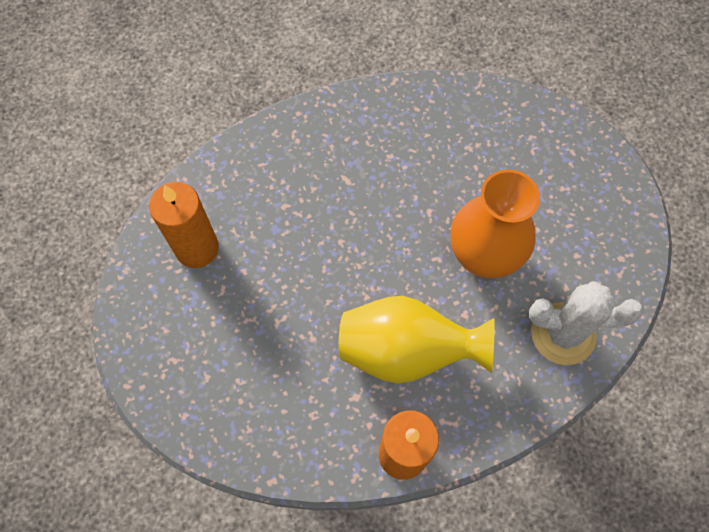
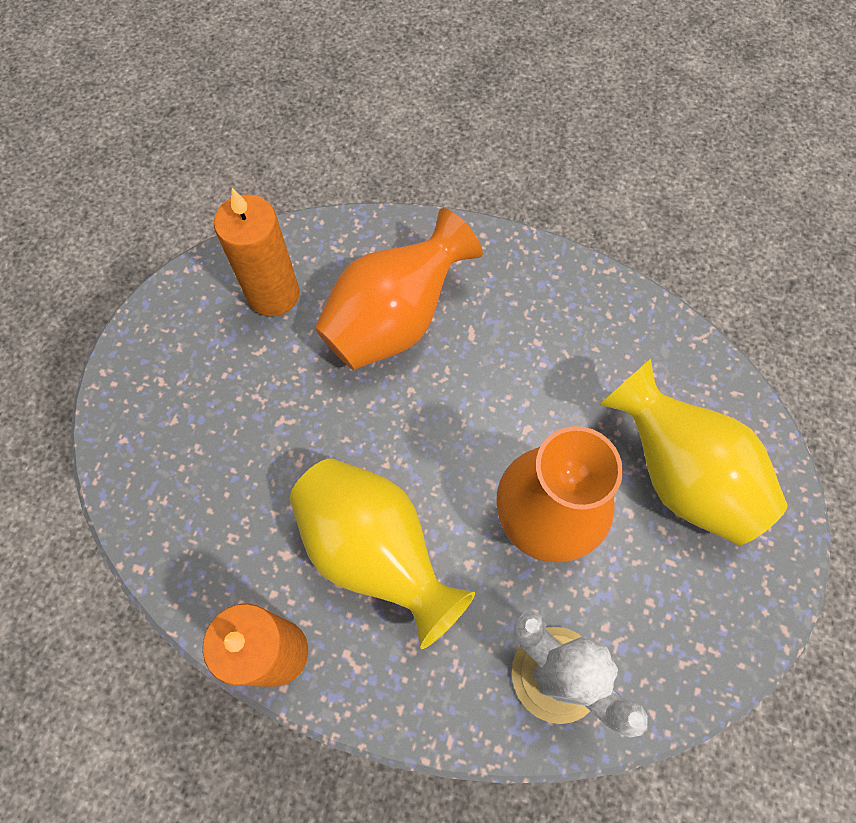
camera: 40 degrees right, 0 degrees up
(292, 206) = (394, 320): none -> orange vase
(533, 172) = (679, 474): none -> yellow vase

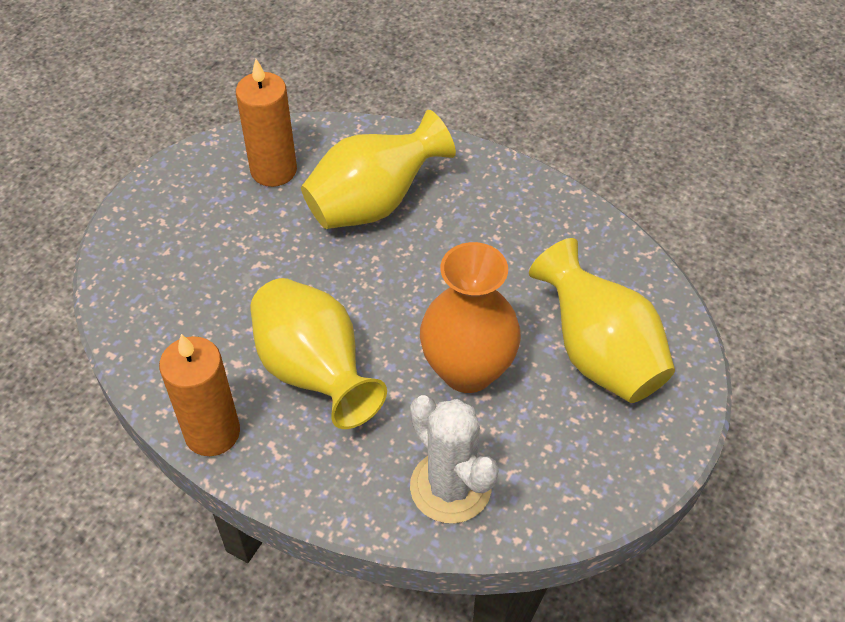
camera: 10 degrees right, 15 degrees down
(394, 320) = (374, 203): orange vase -> yellow vase

